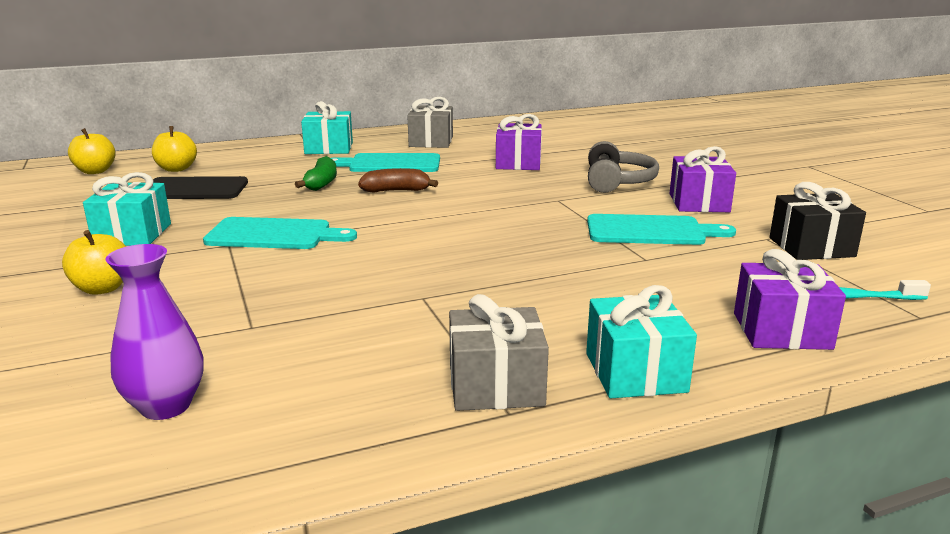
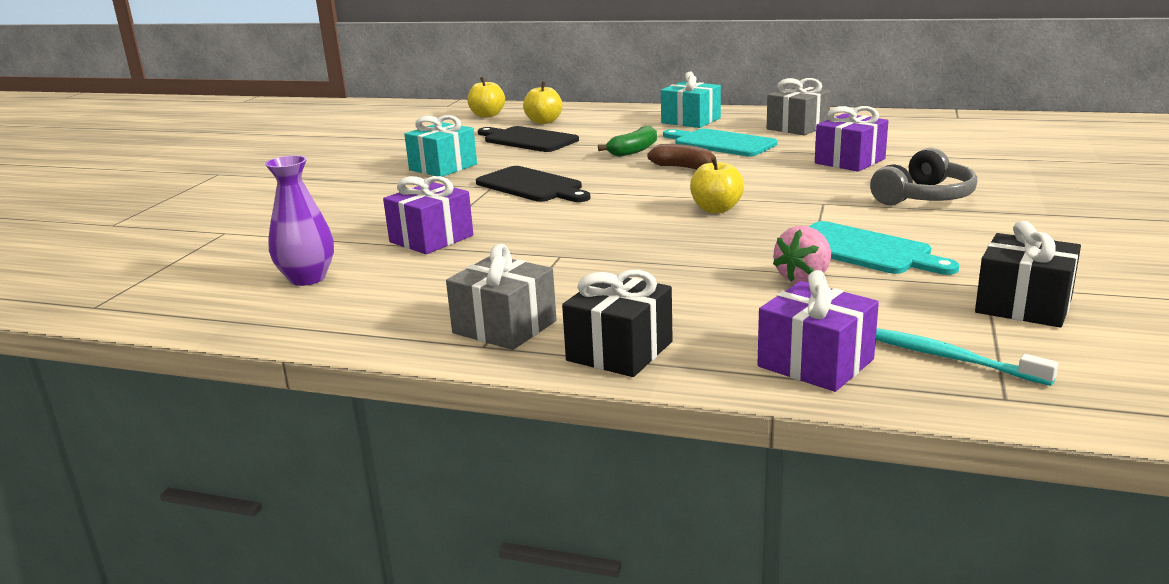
camera: 40 degrees right, 0 degrees up
(102, 288) = (375, 200): yellow apple -> yellow apple (716, 209)
(274, 235) = (532, 186): turquoise cutting board -> black cutting board
(635, 372) = (619, 351): turquoise gift -> black gift
(653, 264) = (804, 278): none -> pink strawberry
(699, 203) = (979, 235): purple gift -> purple gift (431, 239)

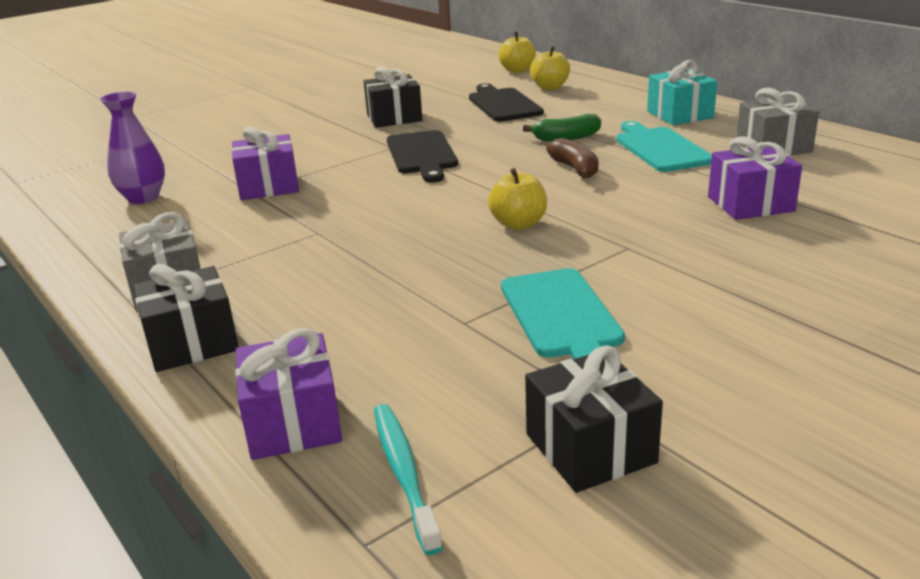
camera: 35 degrees right, 5 degrees up
(443, 167) = (394, 118): turquoise gift -> black gift
(804, 278) = (451, 328): pink strawberry -> none
(924, 197) = (745, 273): grey headphones -> none

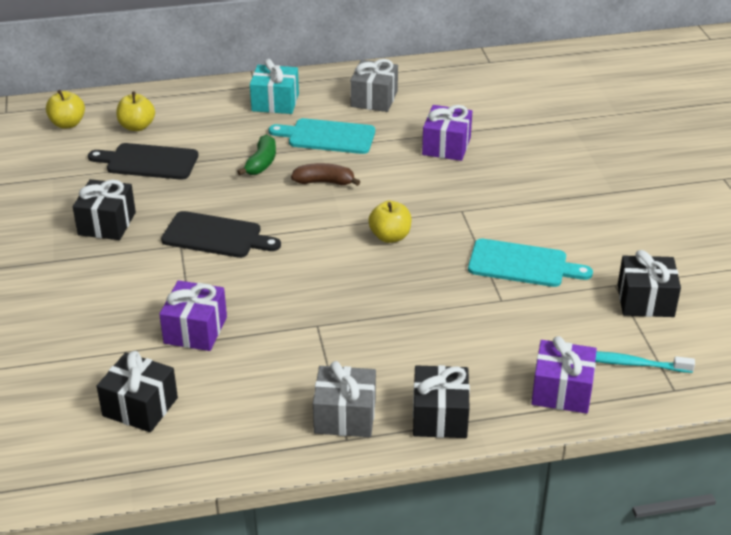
camera: 65 degrees left, 10 degrees up
(143, 198) = (140, 407): purple vase -> black gift

